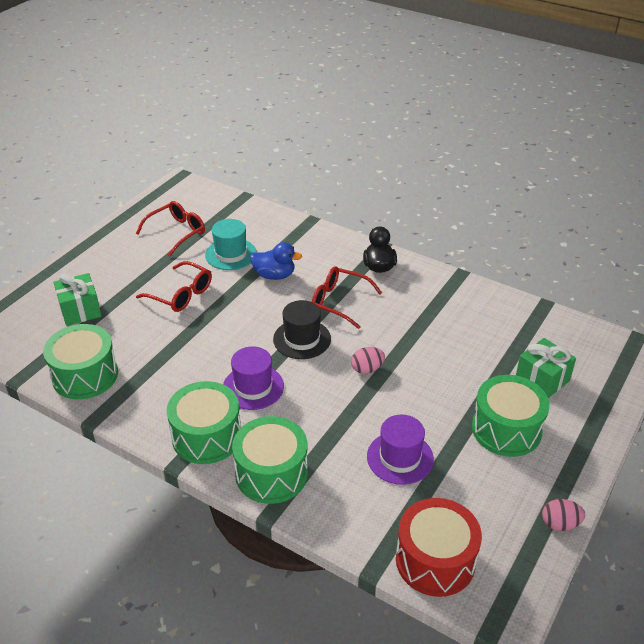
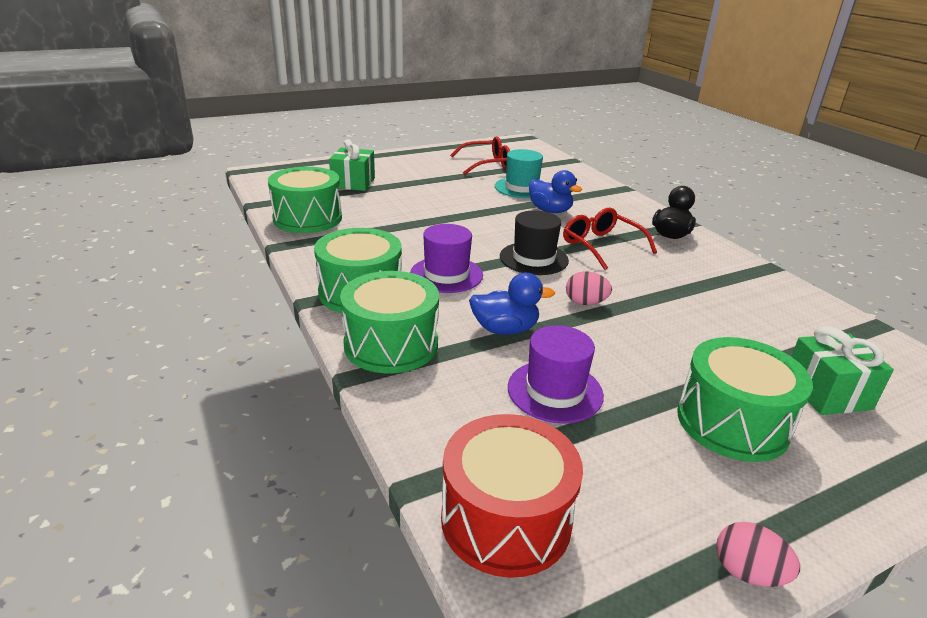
camera: 30 degrees right, 10 degrees down
(180, 294) = (448, 197): red glasses -> none
(334, 421) = (505, 329): none -> blue duck

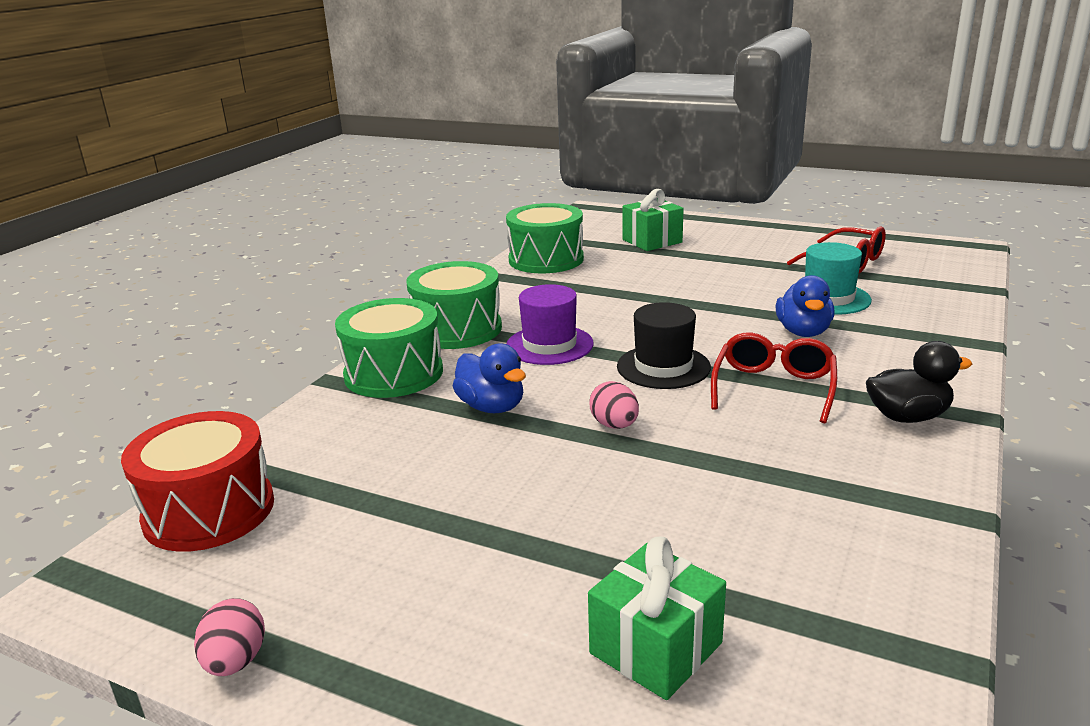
camera: 55 degrees right, 5 degrees down
(555, 391) = (417, 468): purple hat -> none
(732, 422) = (489, 588): green drum -> none

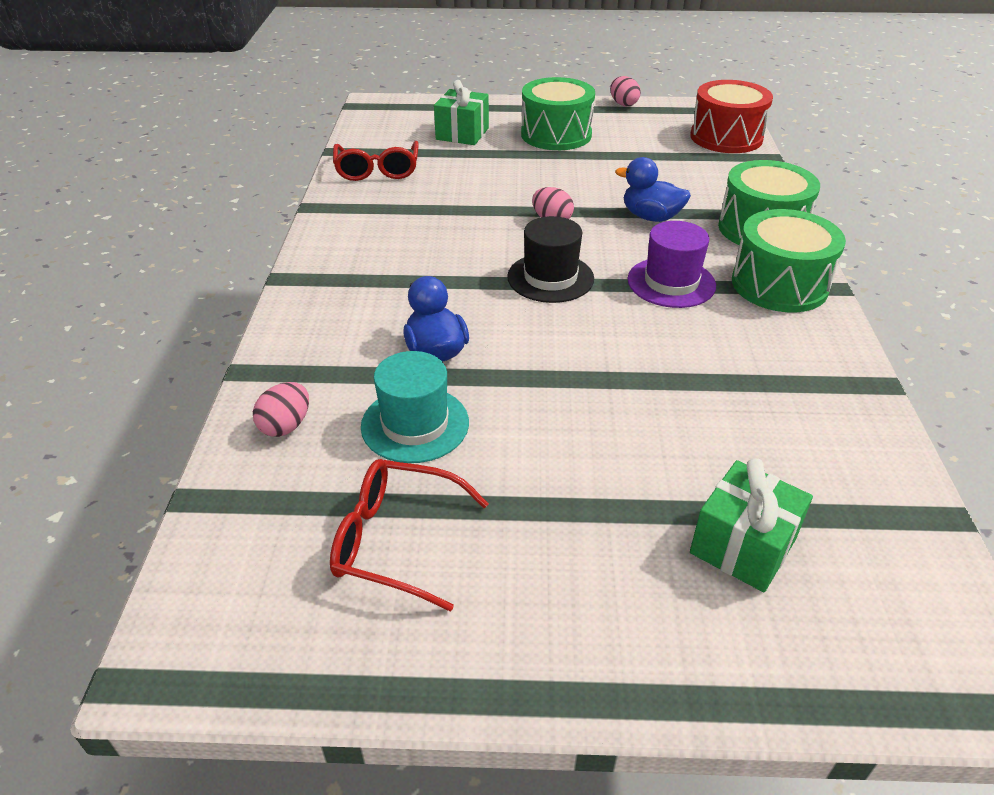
camera: 155 degrees right, 15 degrees up
(546, 259) = (845, 440): green drum -> green drum (556, 134)
(773, 388) = (448, 273): red glasses -> red glasses (377, 170)
(907, 417) = (339, 267): black duck -> none
(932, 310) = (286, 426): none -> pink egg

